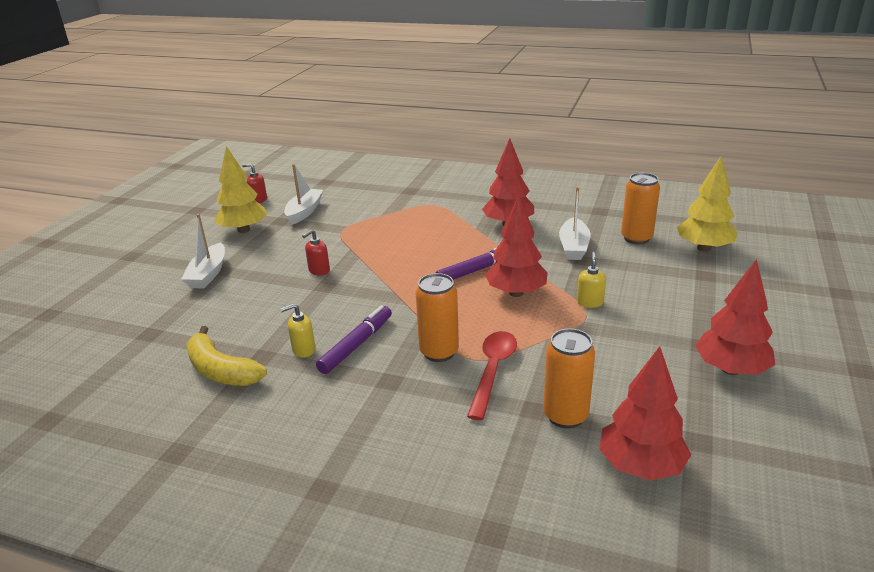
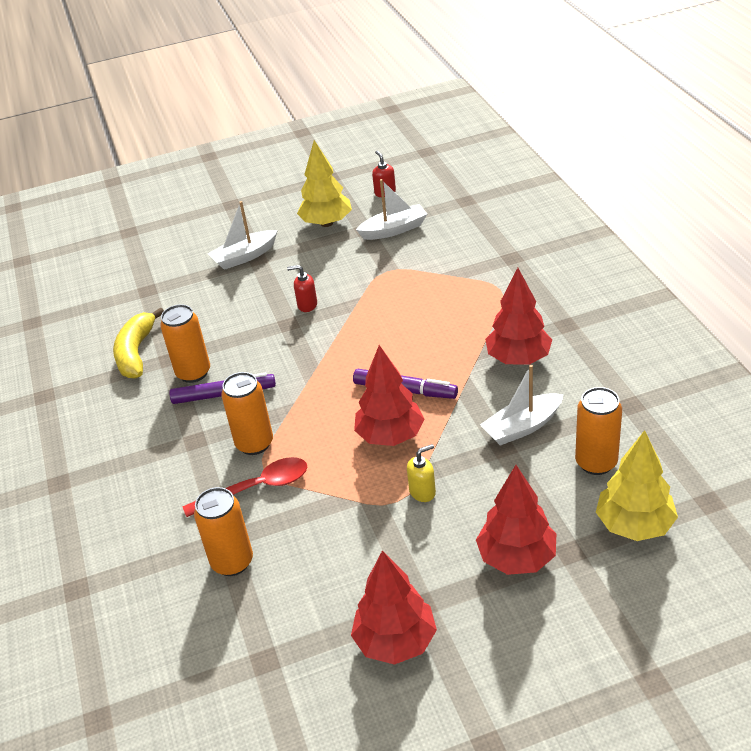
camera: 55 degrees right, 10 degrees up
(303, 350) = (193, 373): yellow soap dispenser -> orange can
(640, 466) = (204, 636): red tree -> red tree (516, 558)

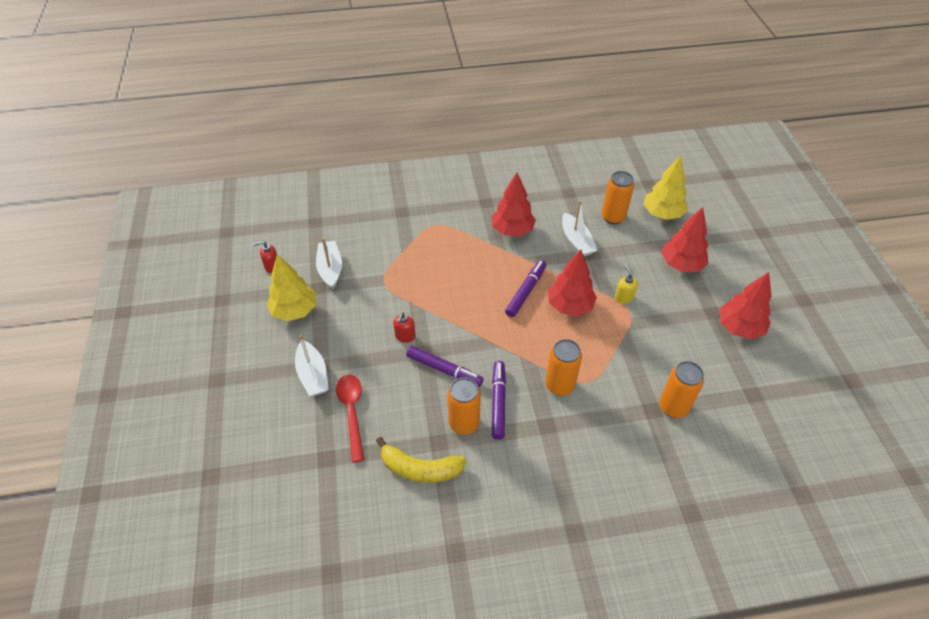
camera: 85 degrees left, 10 degrees up
(256, 488) = (606, 388): red spoon -> red spoon (352, 412)
(264, 344) = (444, 370): none -> purple marker

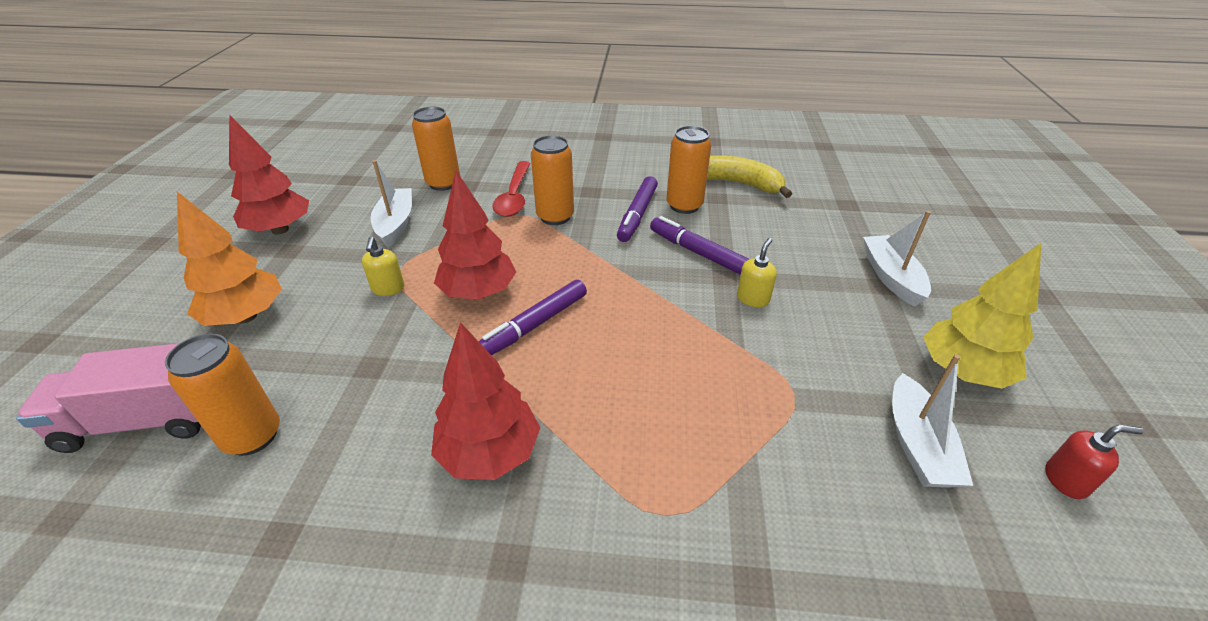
camera: 165 degrees left, 10 degrees down
(352, 412) = (824, 233): red spoon -> red spoon (514, 196)
(405, 336) = (753, 299): red soap dispenser -> yellow soap dispenser
(576, 241) = (377, 396): white boat -> white boat (395, 224)
(662, 214) = (147, 420): yellow tree -> pink truck
(681, 265) = (246, 316): red tree -> orange tree

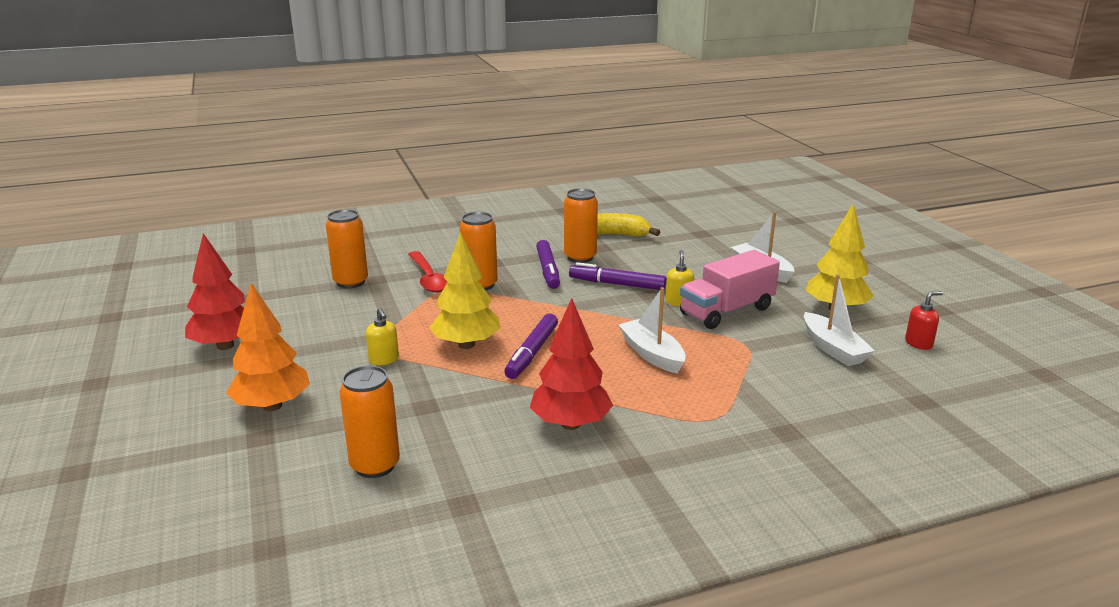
camera: 25 degrees left, 15 degrees down
(147, 420) = (268, 483): pink truck -> pink truck (726, 311)
(395, 224) = (338, 318): white boat -> white boat (652, 354)
(479, 293) = (466, 344): red tree -> yellow tree

